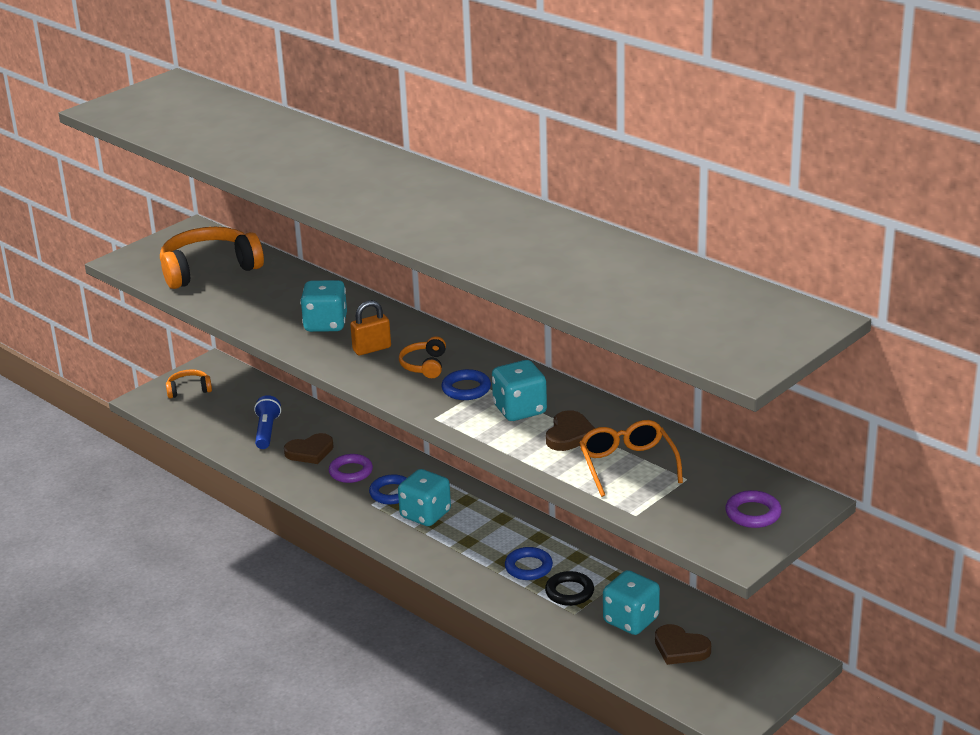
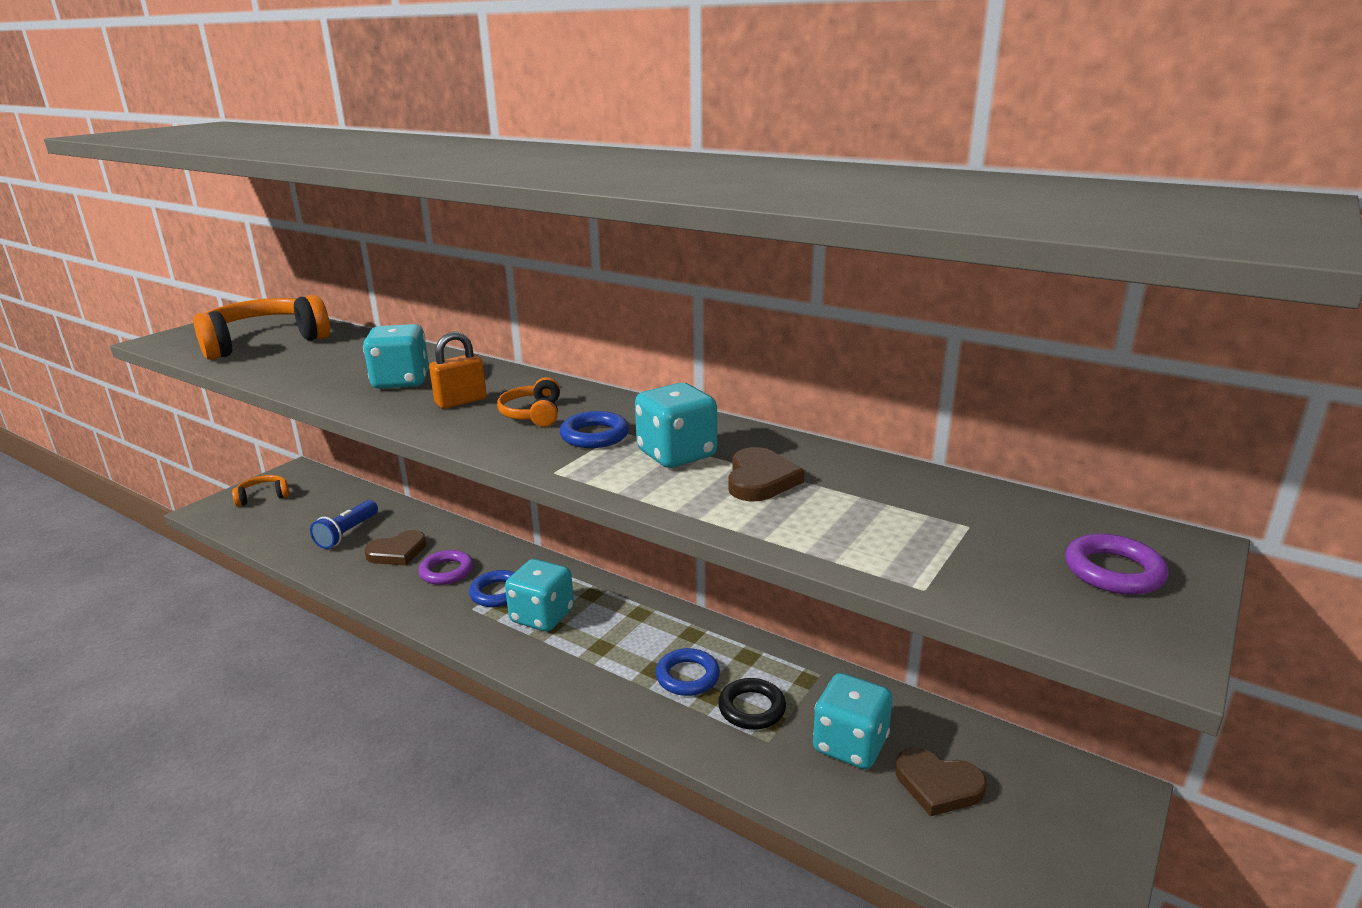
camera: 10 degrees left, 5 degrees down
(266, 431) = (347, 533): blue flashlight -> blue flashlight turned 150 degrees counterclockwise
(627, 465) = (867, 514): orange glasses -> none

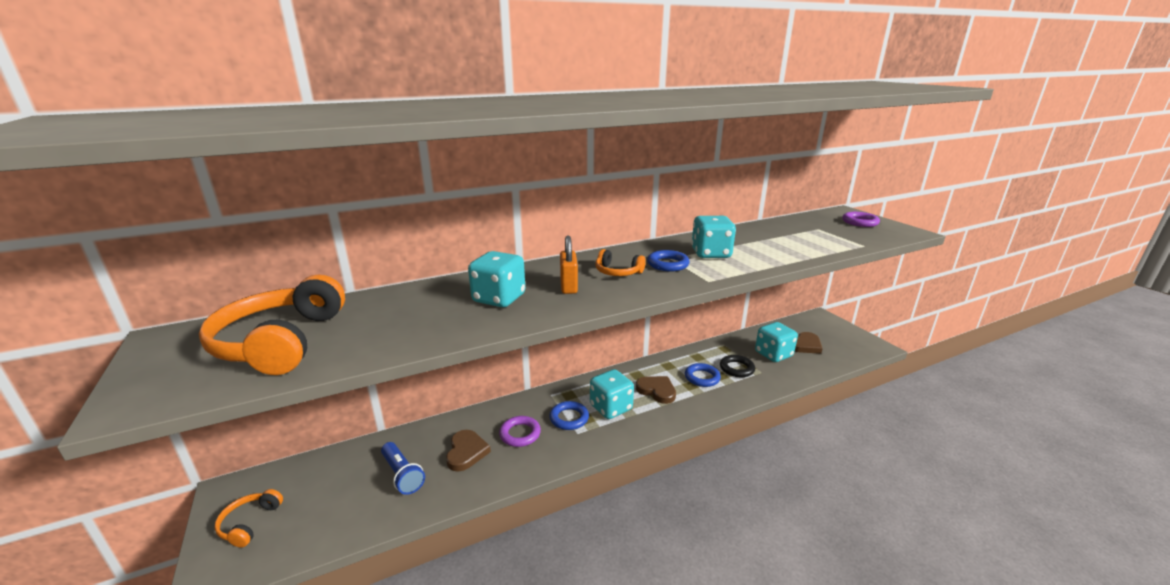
camera: 60 degrees left, 0 degrees up
(760, 480) = (753, 246): brown heart -> brown heart (657, 391)

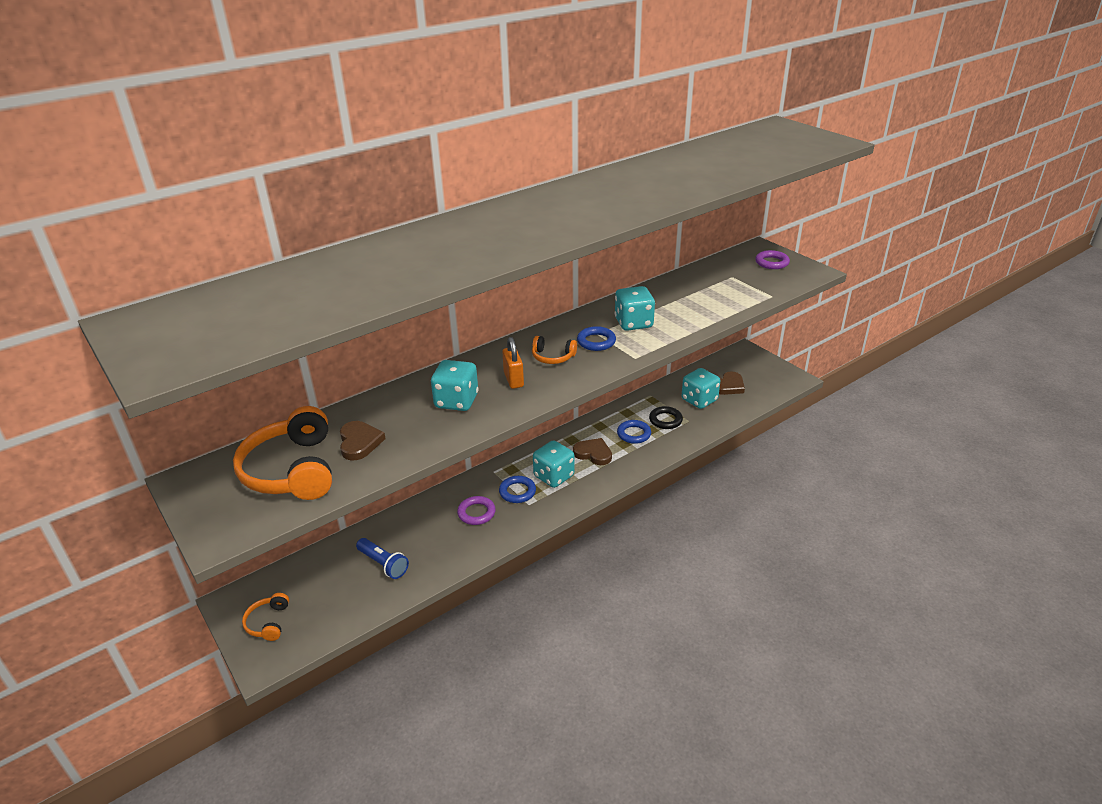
camera: 10 degrees left, 10 degrees up
(466, 452) = (433, 536): brown heart -> brown heart (359, 442)

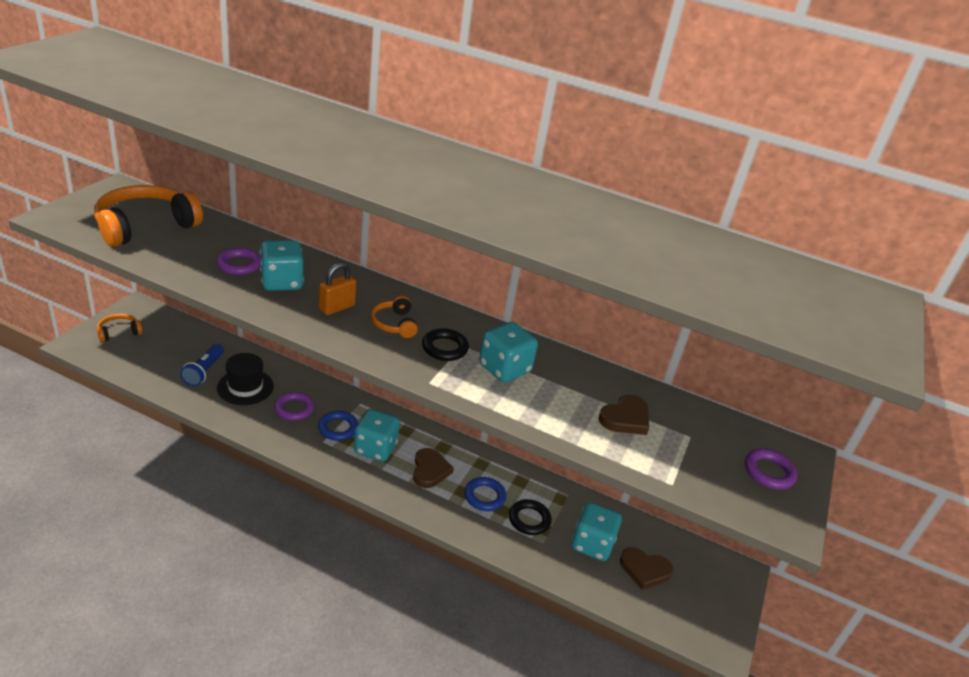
camera: 55 degrees right, 0 degrees up
(359, 442) = (195, 247): brown heart -> brown heart (625, 418)
(411, 420) = (239, 265): none -> purple ring
(426, 539) = (245, 387): none -> black hat
(596, 342) = (445, 348): blue ring -> black ring

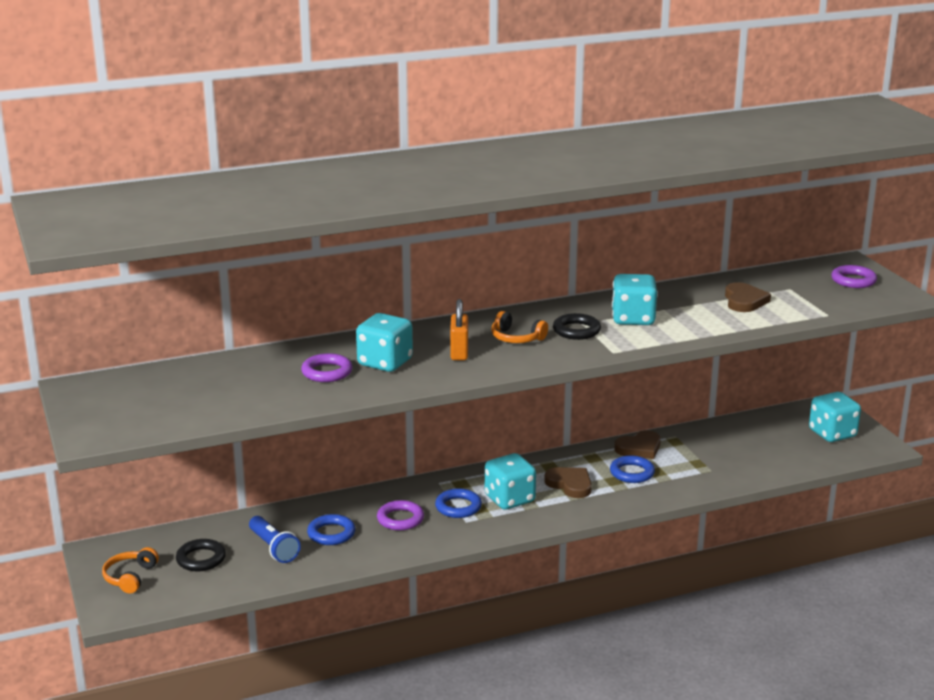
camera: 40 degrees left, 10 degrees down
(145, 226) = (185, 395): orange headphones -> none
(245, 387) = (331, 533): black hat -> blue ring
(529, 519) = (681, 465): black ring -> black ring (201, 559)
(592, 544) = (737, 451): turquoise dice -> turquoise dice (832, 433)
(644, 570) = (786, 442): brown heart -> brown heart (639, 448)

